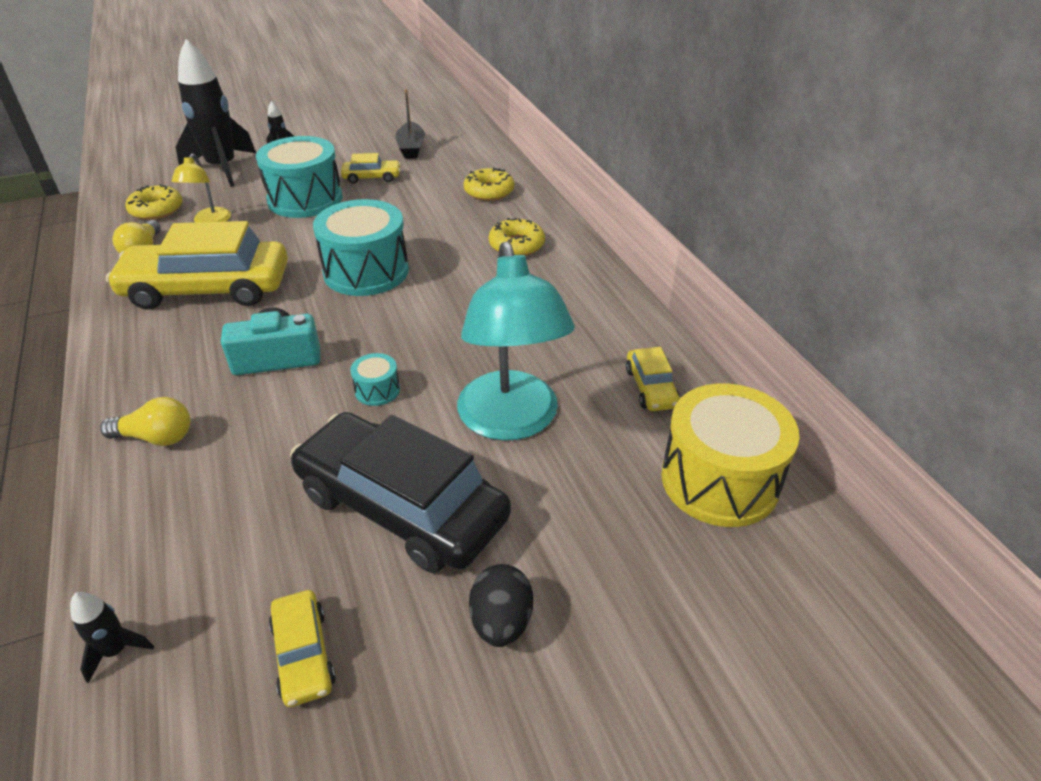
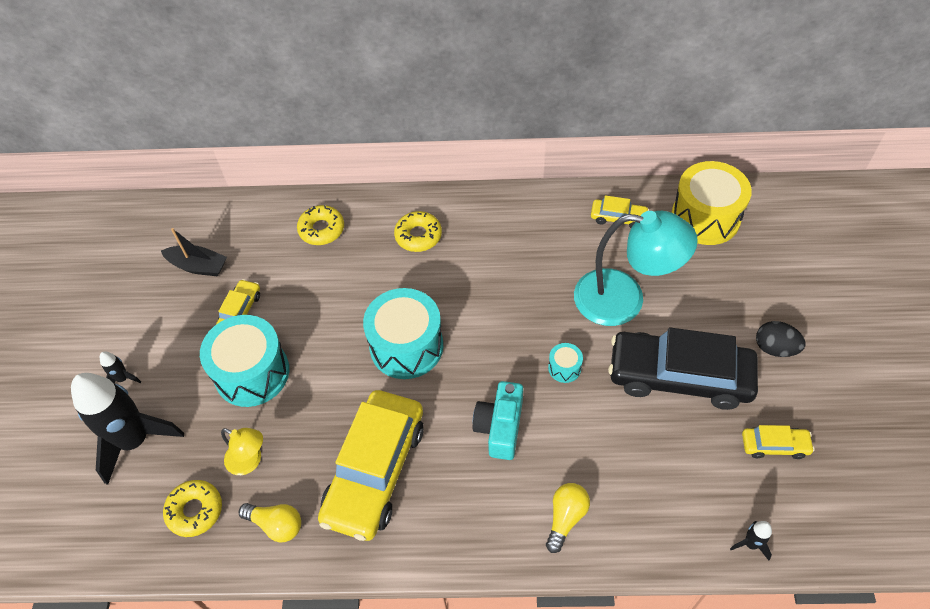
camera: 65 degrees left, 15 degrees up
(401, 506) = (679, 376): black car -> black car turned 45 degrees clockwise

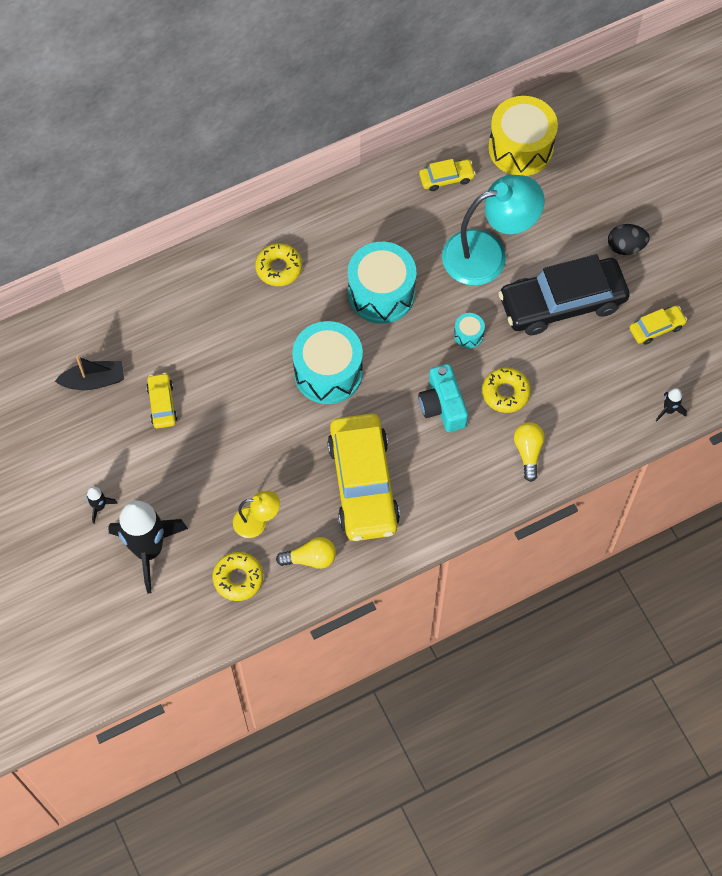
camera: 30 degrees left, 10 degrees up
(252, 373) = (210, 452): turquoise drum -> turquoise drum (381, 293)
(321, 229) = (186, 298): yellow donut -> yellow donut (505, 393)

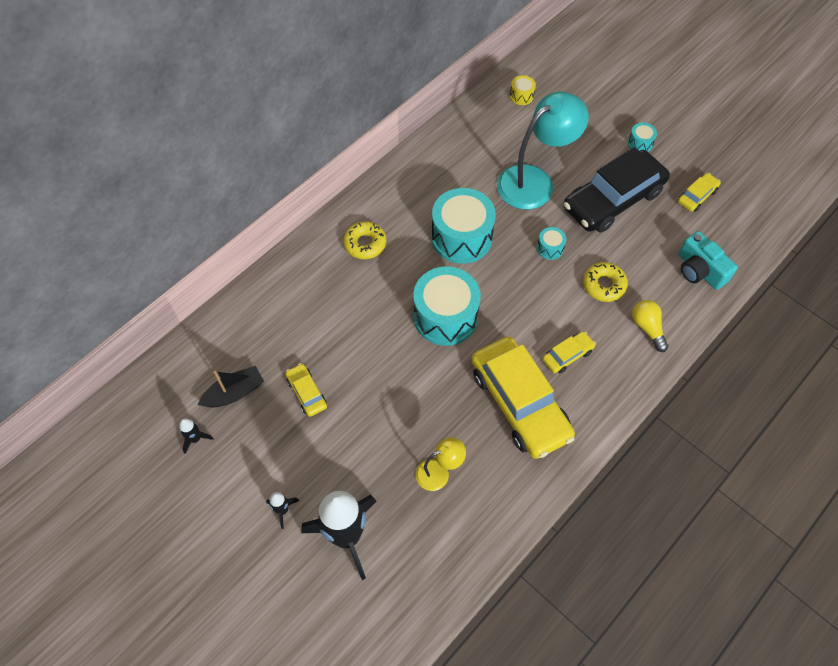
camera: 20 degrees left, 5 degrees down
(238, 578) = (444, 533): yellow donut -> none
(310, 558) = (503, 489): yellow light bulb -> none
(442, 406) = (556, 313): turquoise camera -> turquoise camera (699, 270)
(446, 178) = (473, 134): yellow car -> yellow car (567, 355)
(520, 148) = (521, 96): yellow drum -> yellow drum, size x0.44
(625, 246) = (640, 143): black egg -> turquoise drum
(669, 410) = (742, 256): black rocket -> black rocket (195, 439)

